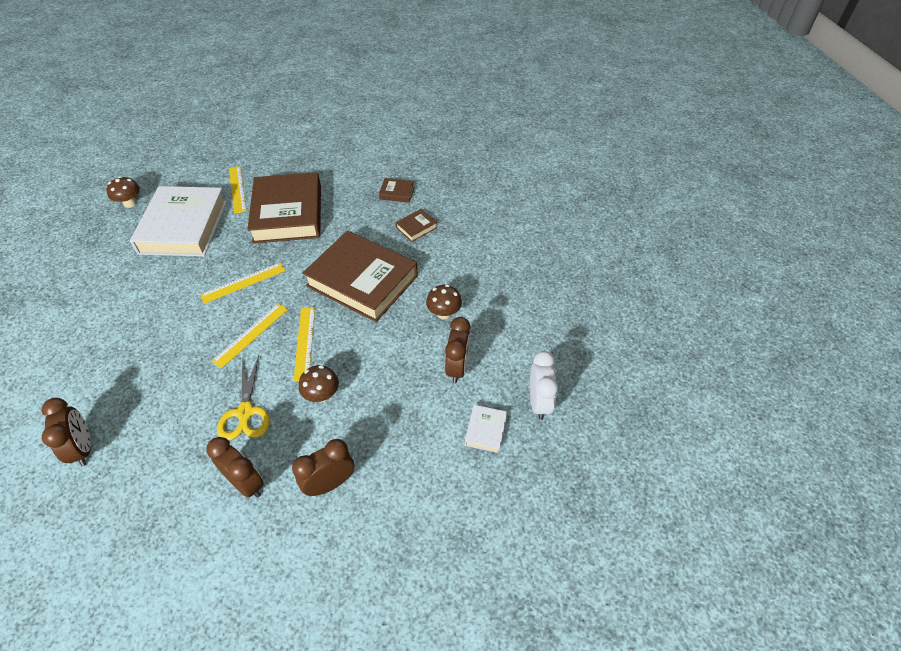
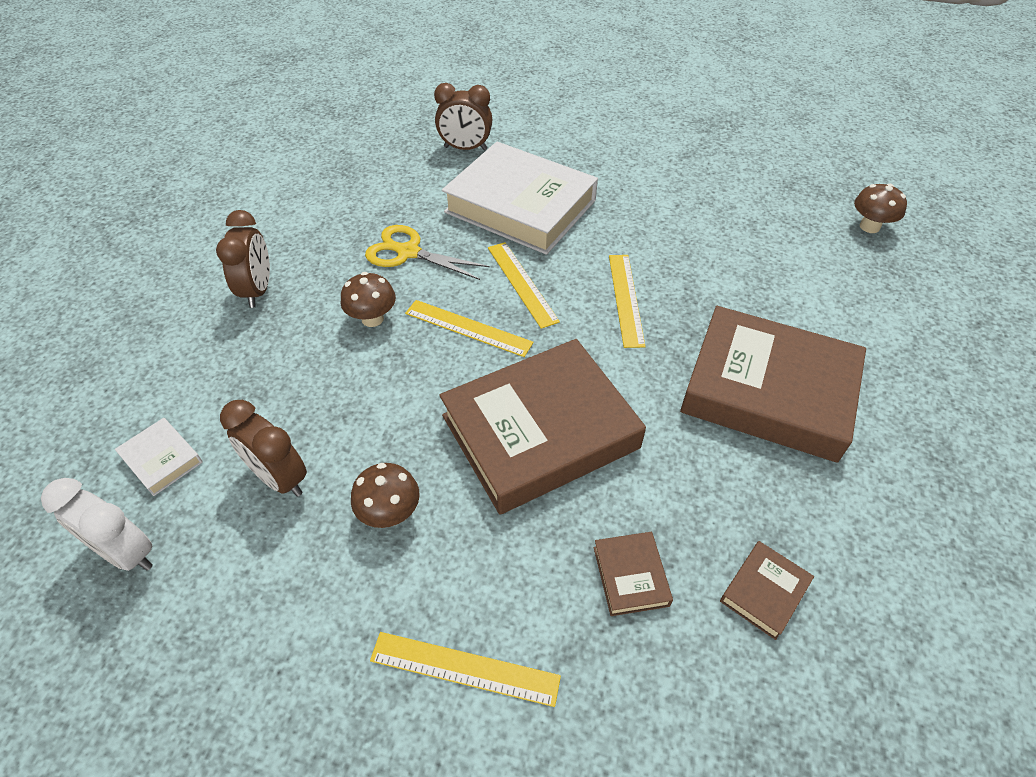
camera: 120 degrees right, 0 degrees up
(183, 227) = (787, 266): white book -> white book (520, 206)
(237, 189) = (868, 344): yellow ruler -> yellow ruler (464, 668)
(246, 483) = (323, 234): brown clock -> none

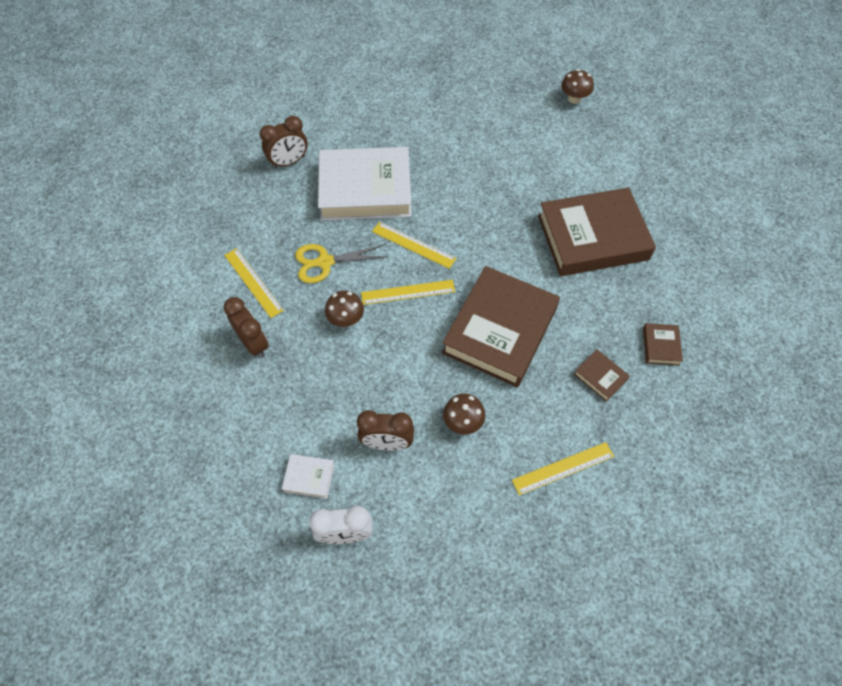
camera: 35 degrees left, 10 degrees up
(625, 299) = (480, 222): yellow ruler -> yellow ruler (253, 282)

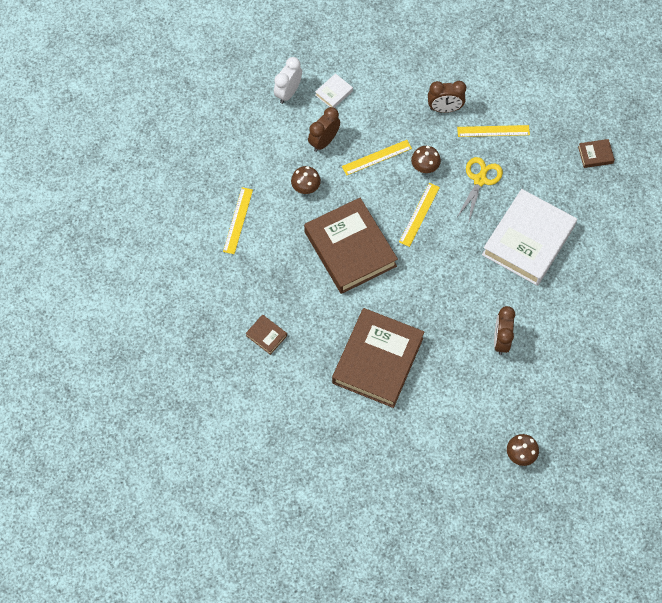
camera: 125 degrees right, 5 degrees up
(289, 162) = (591, 206): brown clock -> brown clock (501, 340)
(413, 245) = (455, 241): yellow ruler -> yellow ruler (376, 157)
(600, 377) = (274, 283): brown book -> brown book (595, 155)

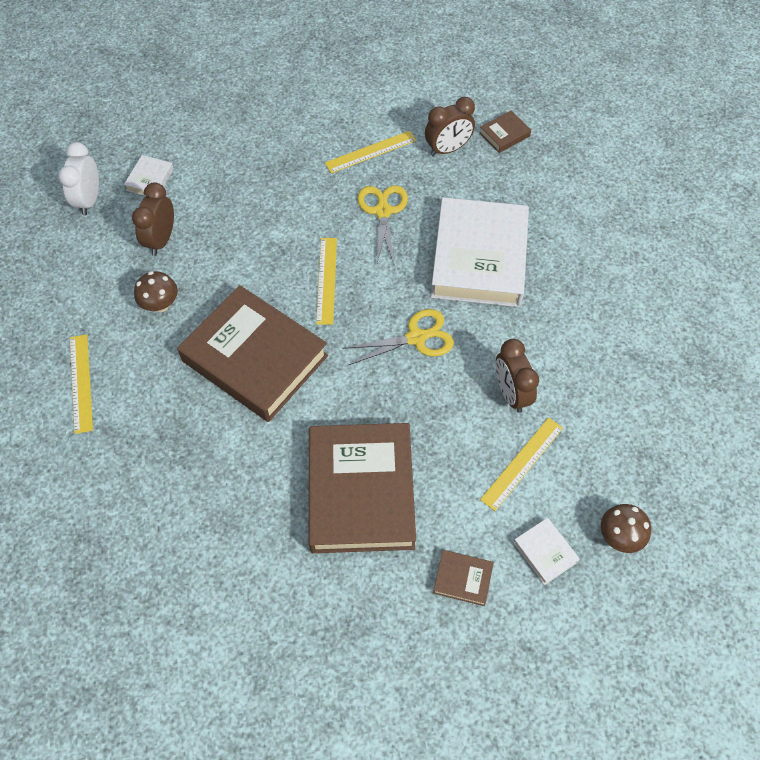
camera: 25 degrees left, 5 degrees down
(266, 335) = (186, 525): brown book -> brown book (462, 579)
(376, 157) = (239, 233): yellow ruler -> yellow ruler (522, 463)
(425, 167) = (306, 222): brown mushroom -> none
(444, 109) = (299, 149): brown clock -> brown clock (447, 149)
(458, 278) = (416, 338): none -> yellow scissors
(470, 443) = (545, 552): none -> white book

